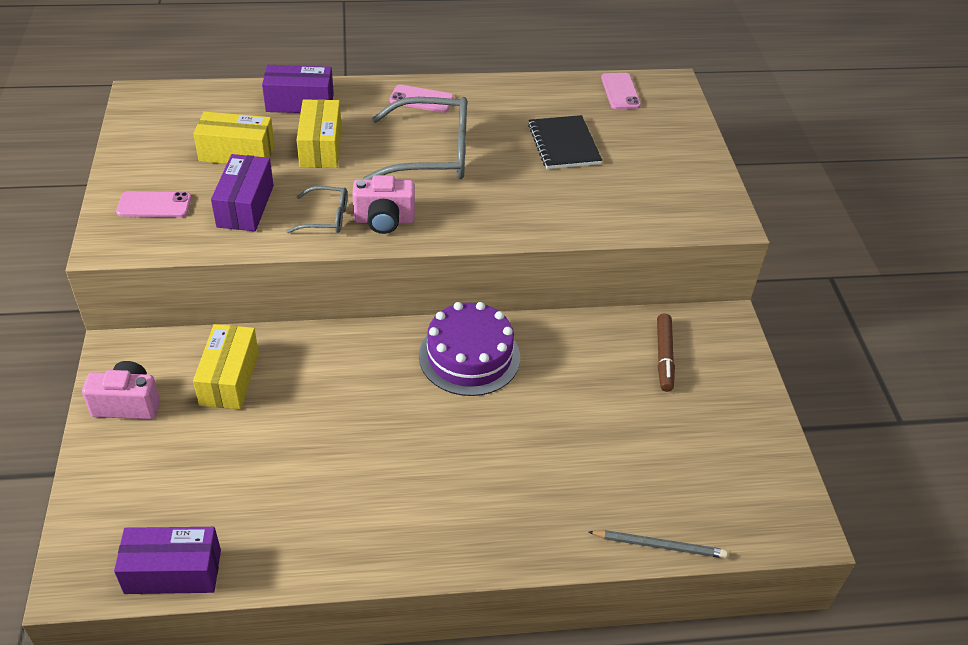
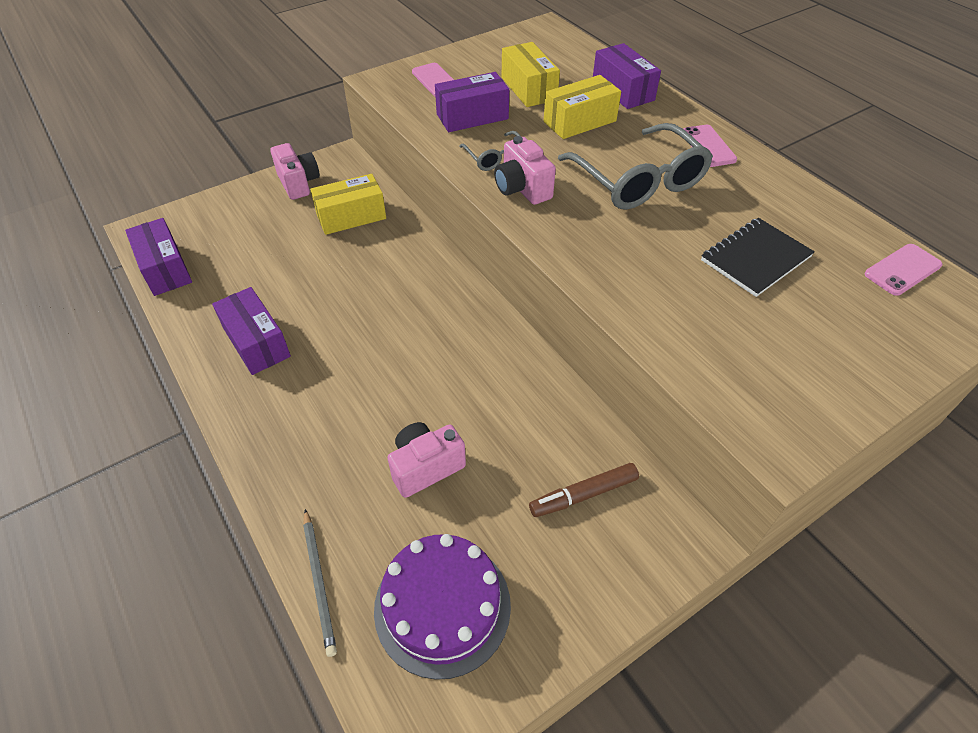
camera: 65 degrees right, 5 degrees up
(360, 515) = (256, 342): none -> purple box
(469, 356) = (469, 339): purple cake -> purple cake (442, 606)
(588, 438) = (425, 467): none -> pink camera

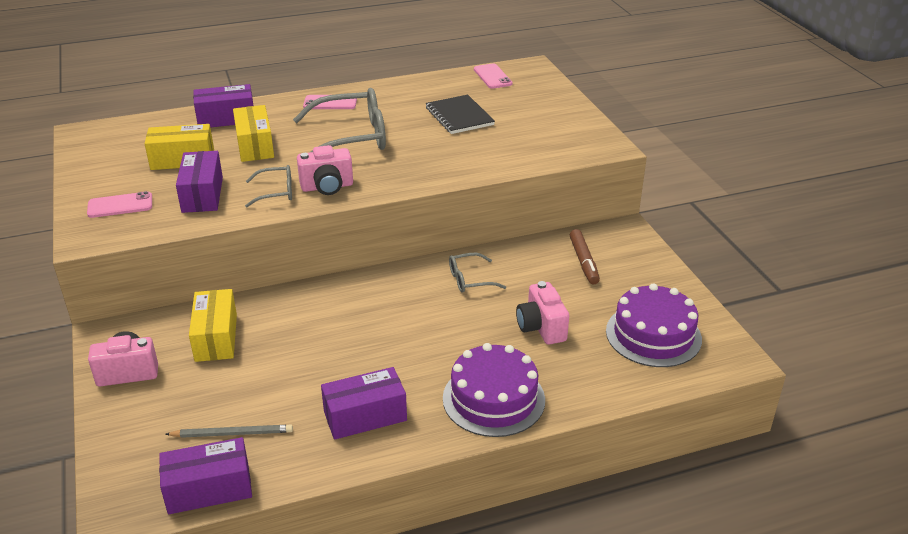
camera: 75 degrees left, 15 degrees down
(291, 442) = (493, 399): none -> purple cake
(319, 582) = (626, 391): grey pencil -> grey pencil (232, 433)
(499, 378) = (470, 279): none -> grey glasses

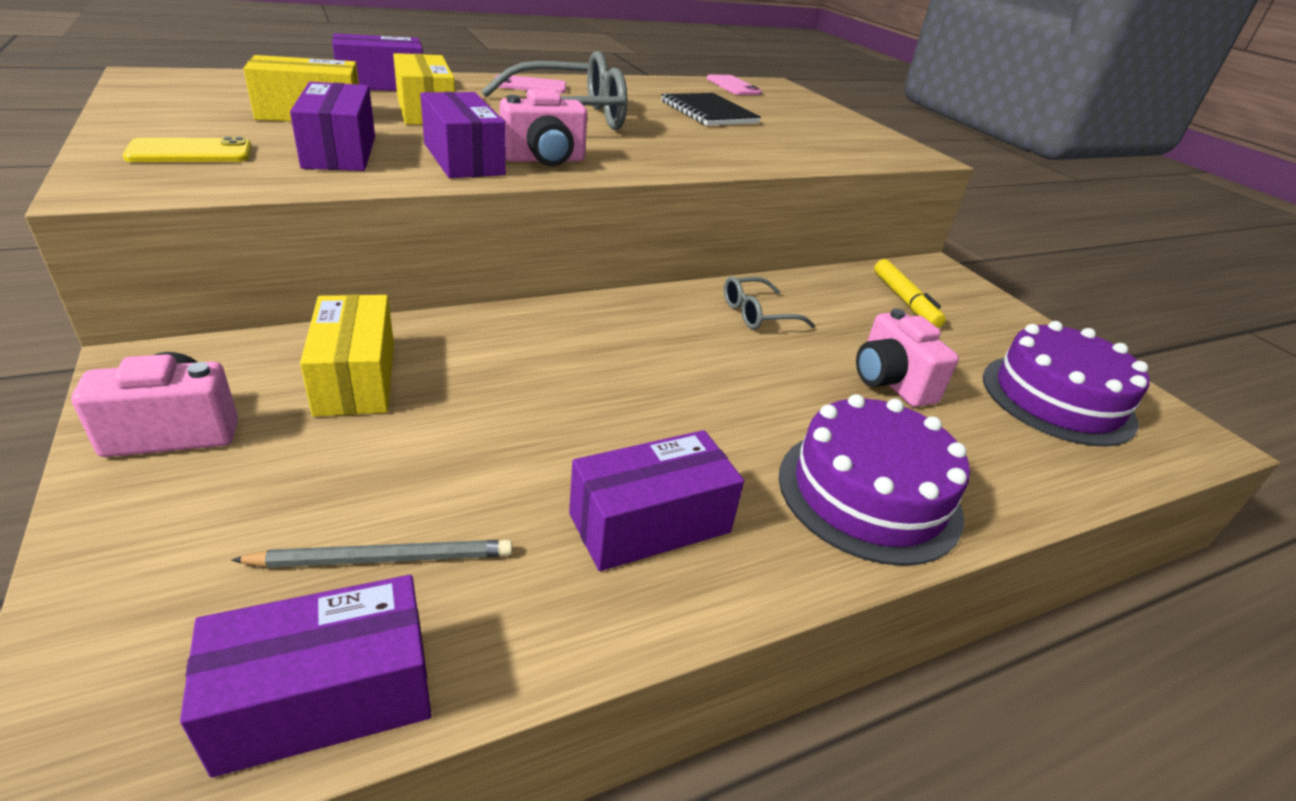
camera: 10 degrees left, 0 degrees up
(120, 205) = (190, 152): pink phone -> yellow phone
(276, 192) = (463, 159): grey glasses -> purple box
(583, 262) = (904, 301): brown marker -> yellow marker

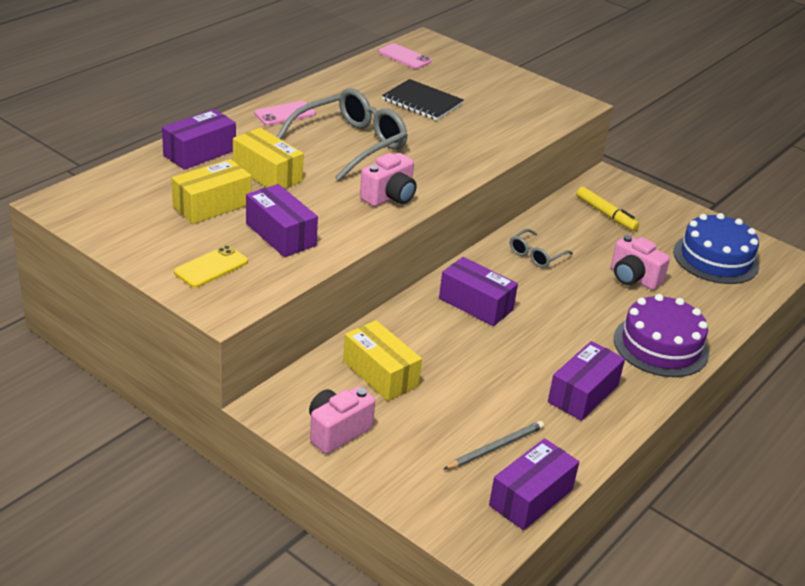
camera: 25 degrees left, 0 degrees up
(463, 159) = (349, 214): purple box -> purple box (476, 304)
(1057, 399) = (715, 258): purple cake -> blue cake

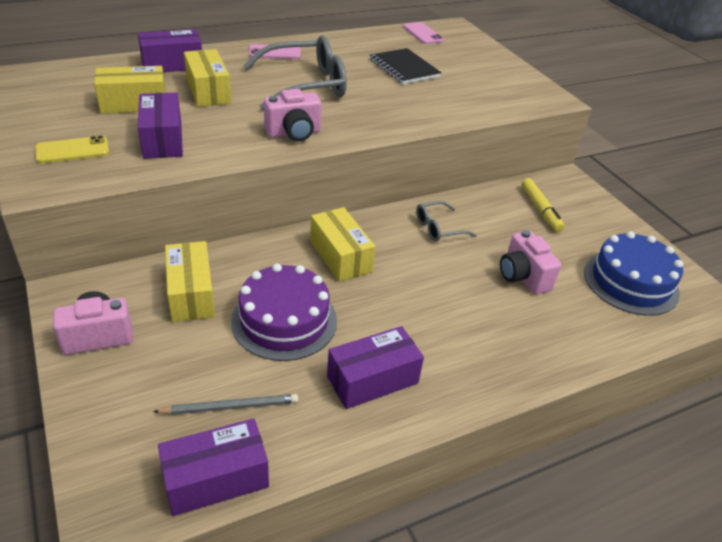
camera: 25 degrees right, 5 degrees up
(476, 304) = (340, 256): purple box -> yellow box
(660, 346) = (500, 355): purple cake -> purple cake (284, 320)

